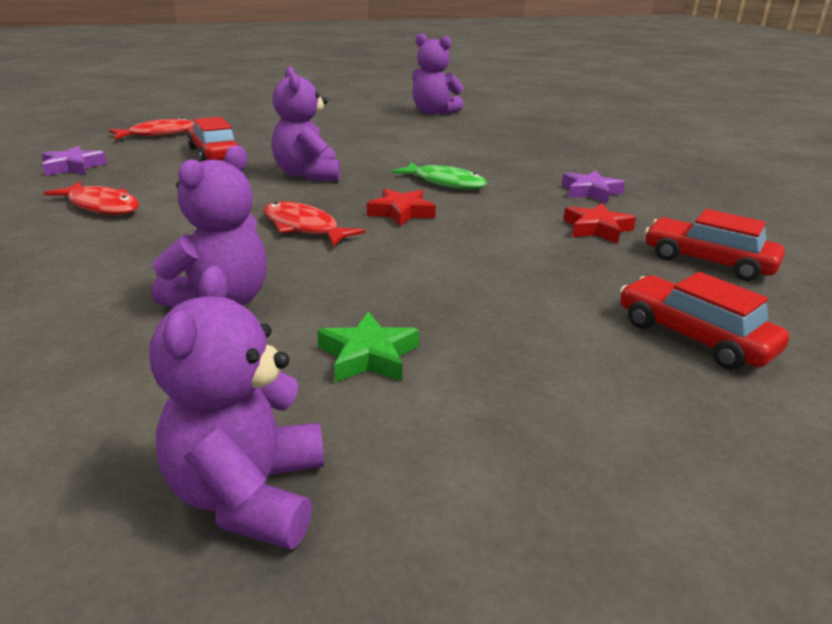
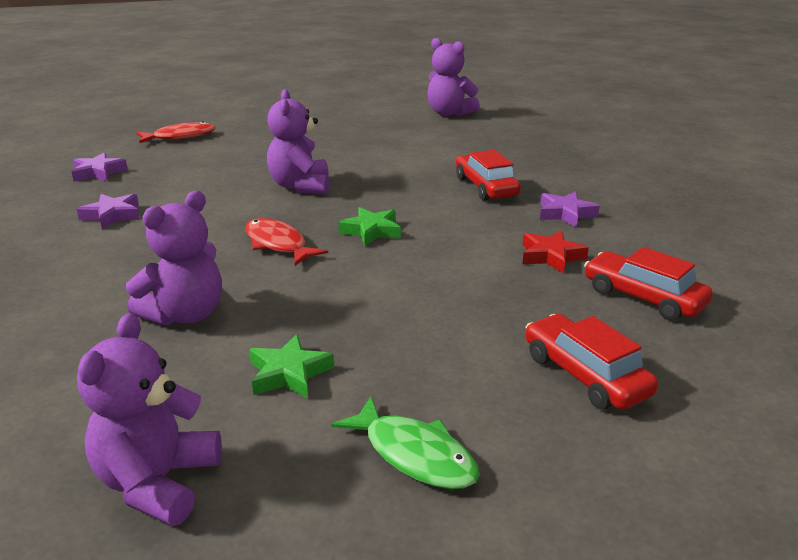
camera: 10 degrees right, 0 degrees up
(101, 206) = (112, 215): red fish -> purple star
(214, 154) = (223, 161): red car -> red car (486, 187)
(401, 212) = (371, 231): red star -> green star
(445, 183) = (426, 199): green fish -> green fish (414, 454)

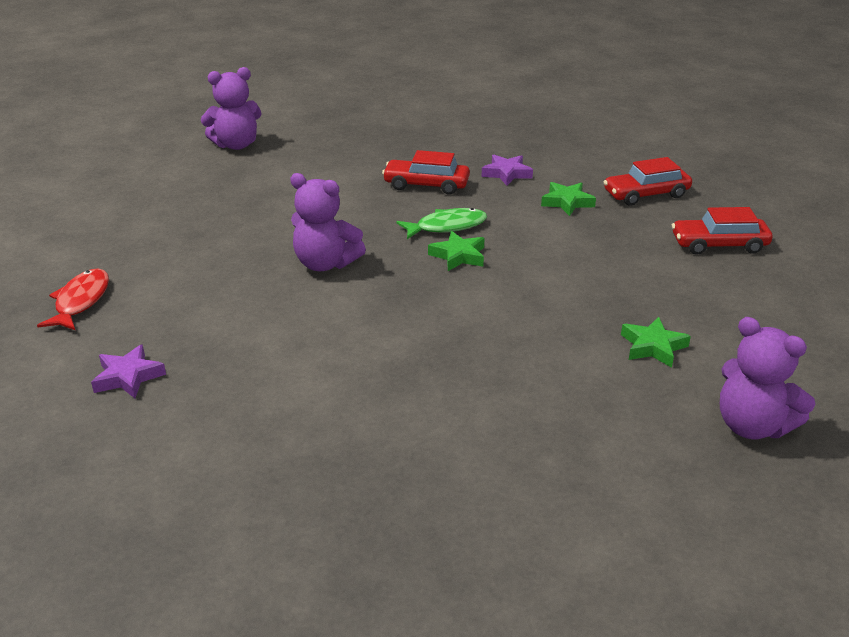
camera: 60 degrees left, 5 degrees up
(112, 215) = (275, 384): purple star -> none
(185, 314) = (532, 375): purple teddy bear -> none
(278, 244) = (441, 304): red fish -> none
(414, 454) = (767, 324): green fish -> green fish (447, 226)
(551, 256) = (567, 202): red star -> green star

